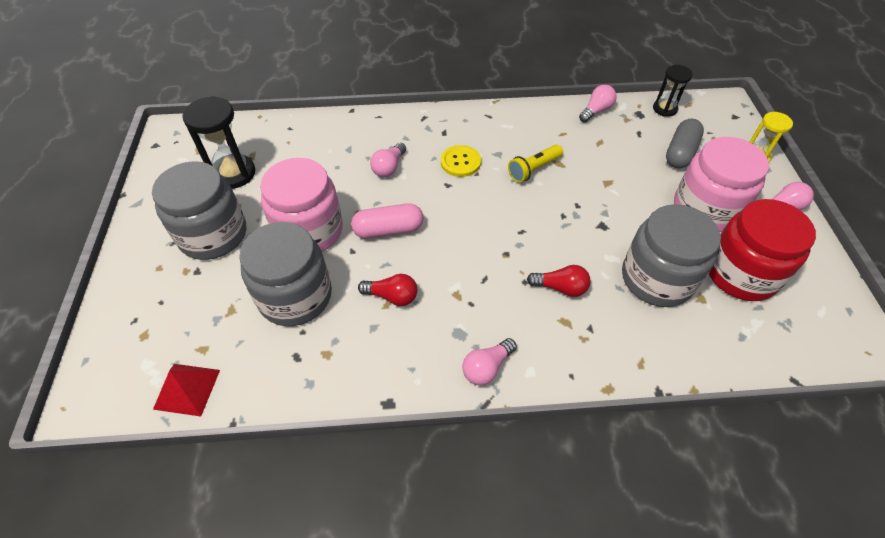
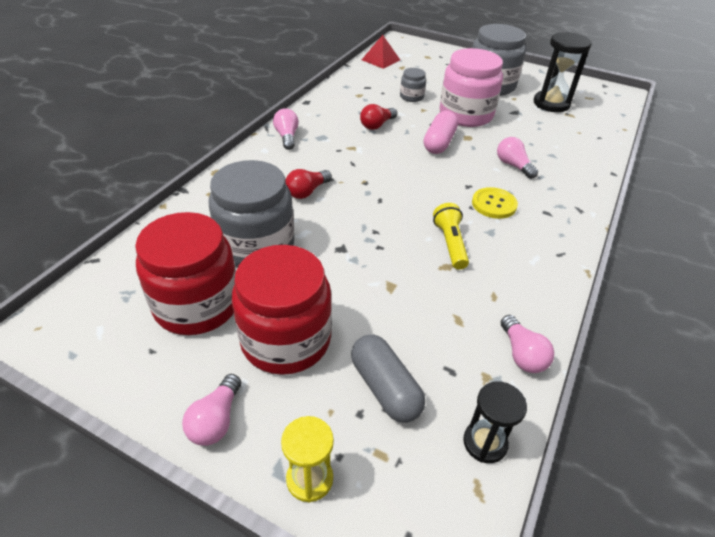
camera: 120 degrees right, 10 degrees down
(295, 296) = (411, 97): grey jar -> grey jar, size x0.47
(705, 209) = (286, 340): pink jar -> red jar

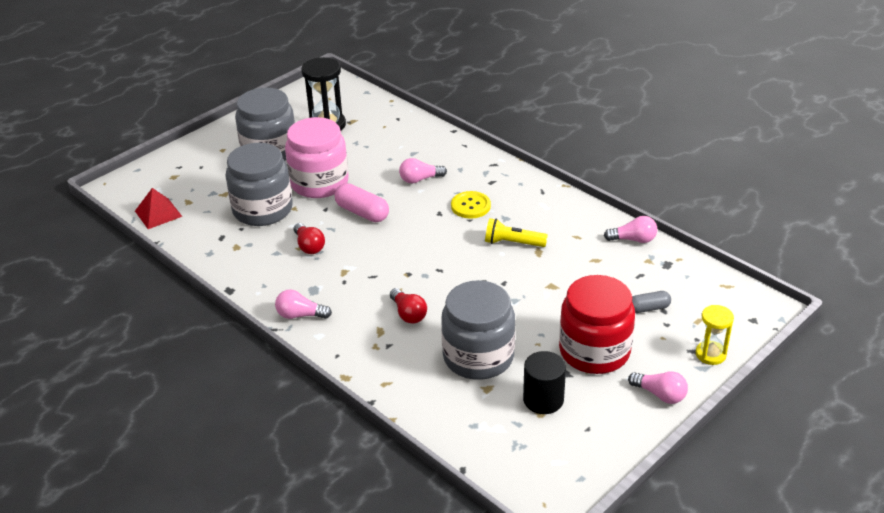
camera: 70 degrees left, 5 degrees down
(197, 305) = (543, 399): red jar -> black cylinder
(385, 388) = (648, 308): grey capsule -> grey capsule, size x0.63
(411, 97) = (262, 210): grey jar -> grey jar, size x2.14
(485, 443) = (697, 275): black hourglass -> none

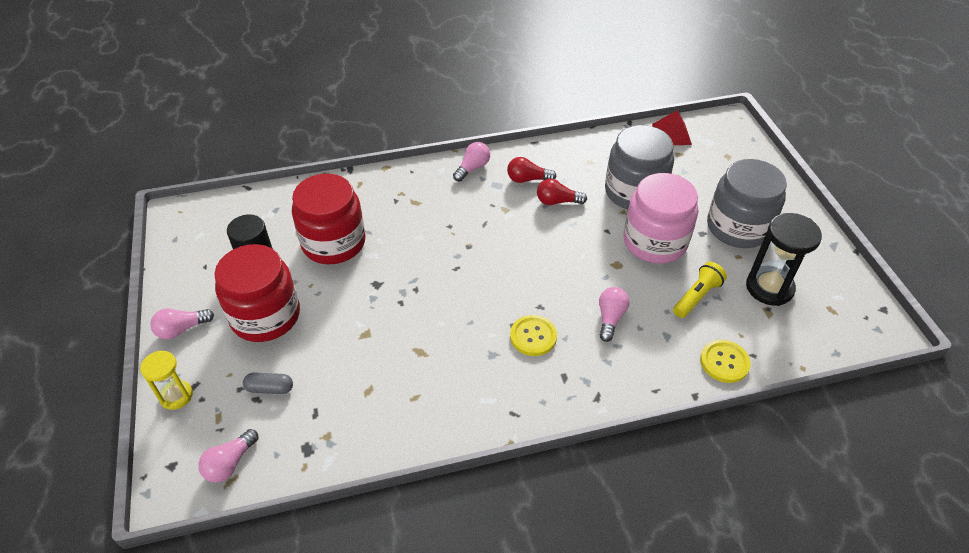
camera: 120 degrees right, 10 degrees up
(362, 212) = (582, 252): pink capsule -> none
(408, 314) = (419, 225): red light bulb -> red light bulb (527, 179)
(414, 127) = (724, 362): none -> yellow button
(478, 357) = (333, 243): grey jar -> red jar
(513, 243) = (448, 338): yellow flashlight -> yellow flashlight (696, 296)
(633, 239) = (367, 445): pink light bulb -> pink light bulb (230, 463)
(648, 308) = (270, 388): grey capsule -> grey capsule turned 75 degrees clockwise

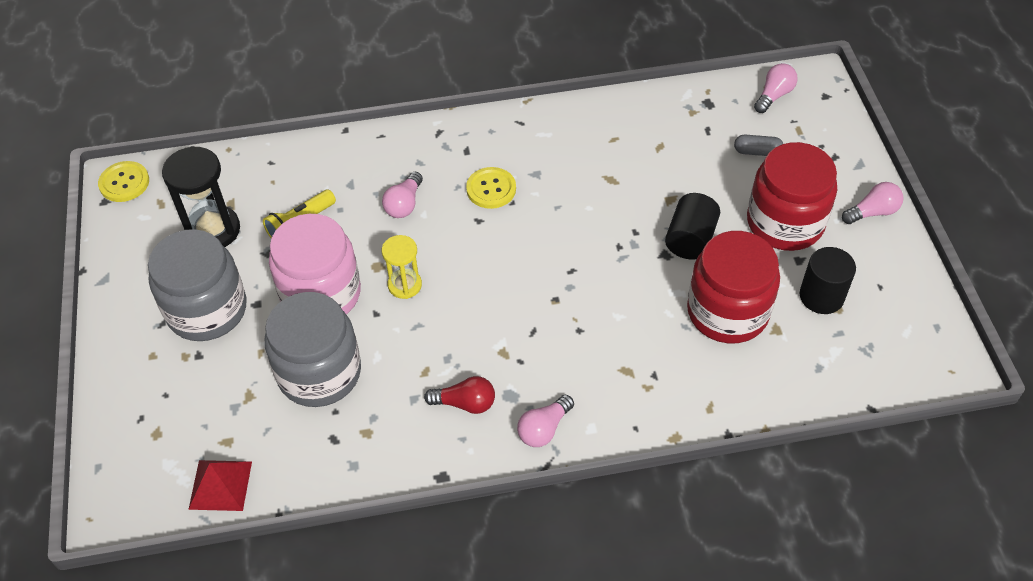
camera: 175 degrees left, 5 degrees up
(176, 396) = (847, 149): yellow hourglass -> yellow hourglass (405, 285)
(353, 297) = (690, 239): none -> black cylinder
(557, 201) = (430, 362): red light bulb -> none
(724, 362) = (303, 157): yellow button -> yellow button (124, 183)

